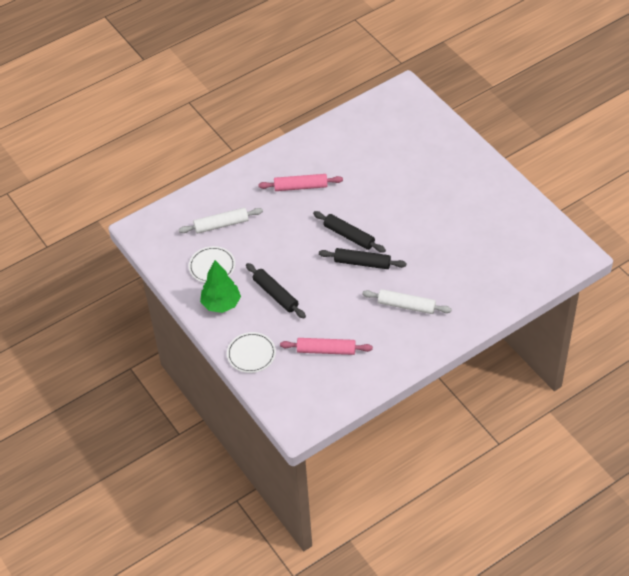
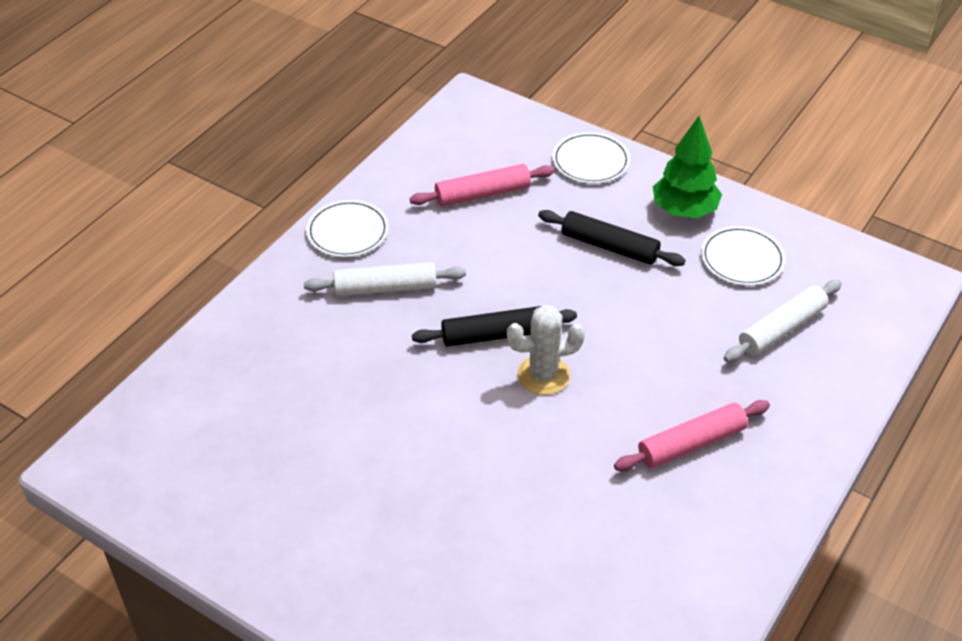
camera: 155 degrees right, 5 degrees down
(349, 236) = (543, 375): black rolling pin -> white cactus
(414, 348) = (348, 231): none -> white plate

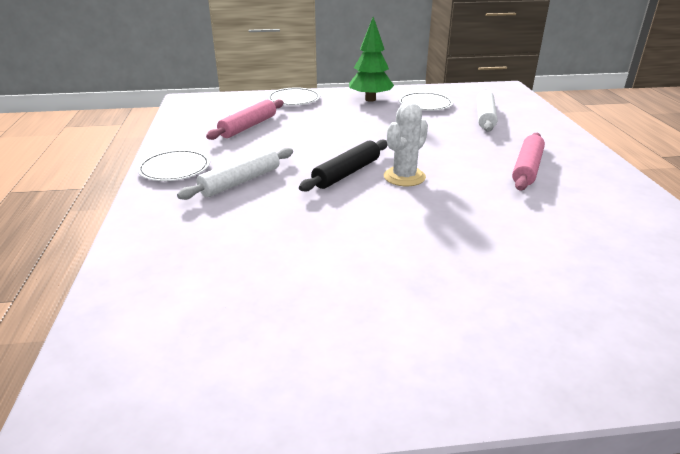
camera: 40 degrees left, 15 degrees down
(609, 246) = (354, 121): black rolling pin -> none

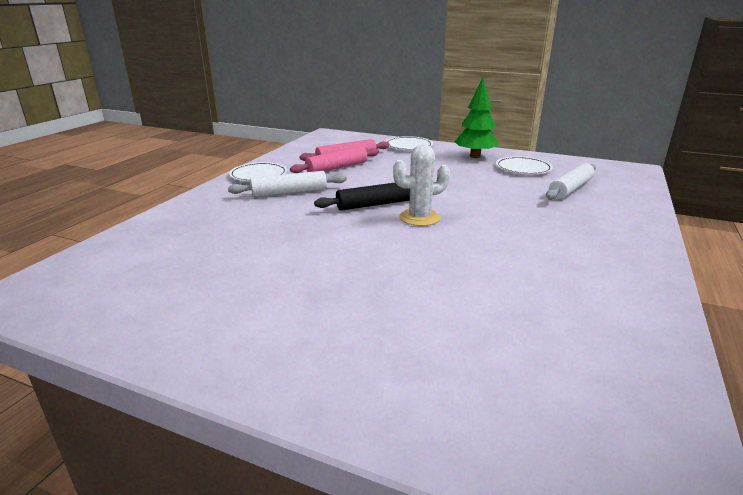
camera: 30 degrees right, 5 degrees down
(527, 168) = (551, 238): pink rolling pin -> pink rolling pin (337, 168)

